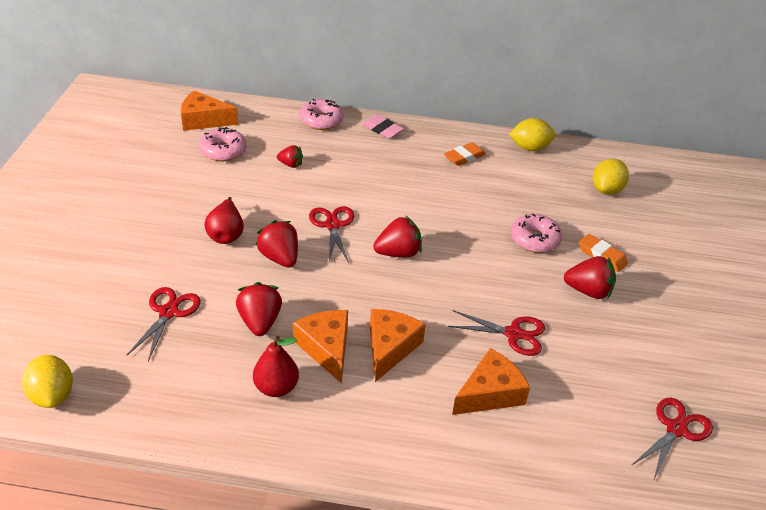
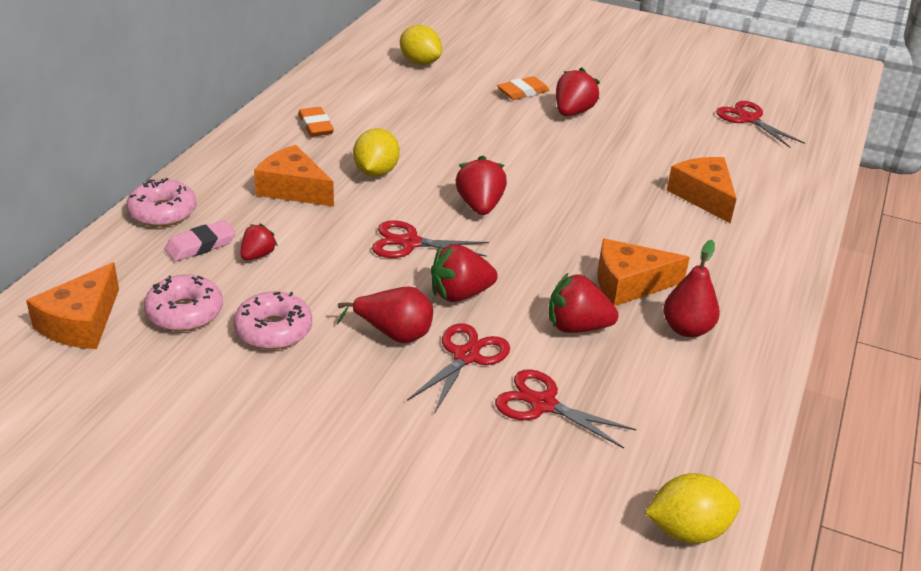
camera: 75 degrees left, 5 degrees down
(382, 129) = (219, 169): pink eraser -> pink eraser (200, 245)
(390, 348) = (634, 241): orange cheese -> orange cheese (293, 189)
(513, 334) = (625, 165): red scissors -> red scissors (466, 356)
(530, 148) = (321, 83): yellow lemon -> yellow lemon (376, 172)
(534, 239) = (485, 120): pink donut -> pink donut (273, 330)

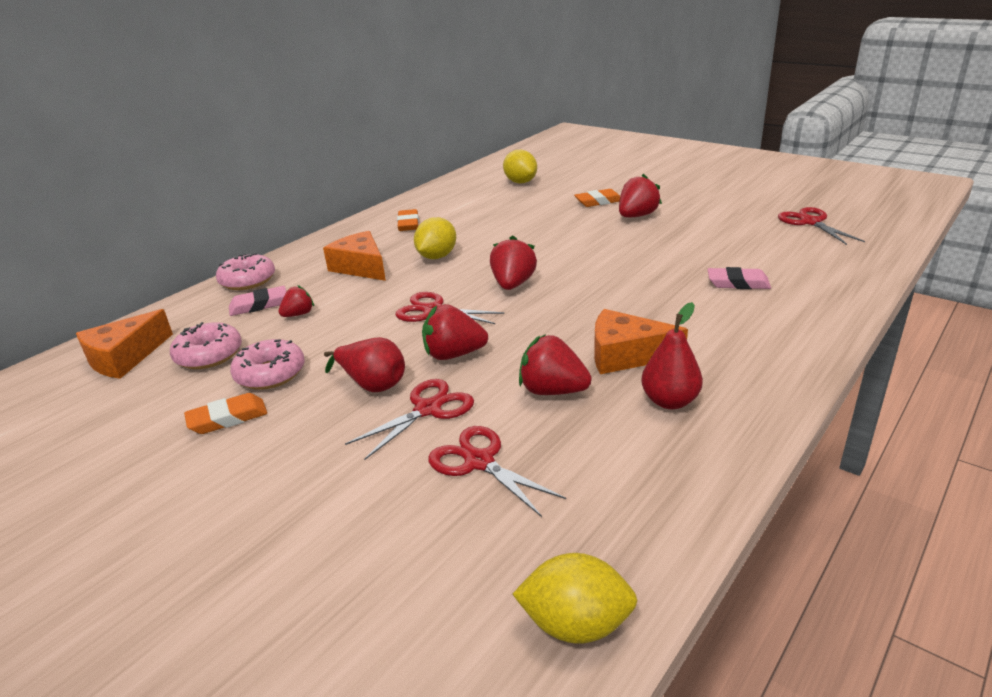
camera: 20 degrees right, 5 degrees down
(261, 384) = (228, 418): none -> orange eraser
(703, 196) = (738, 283): orange cheese -> pink eraser

